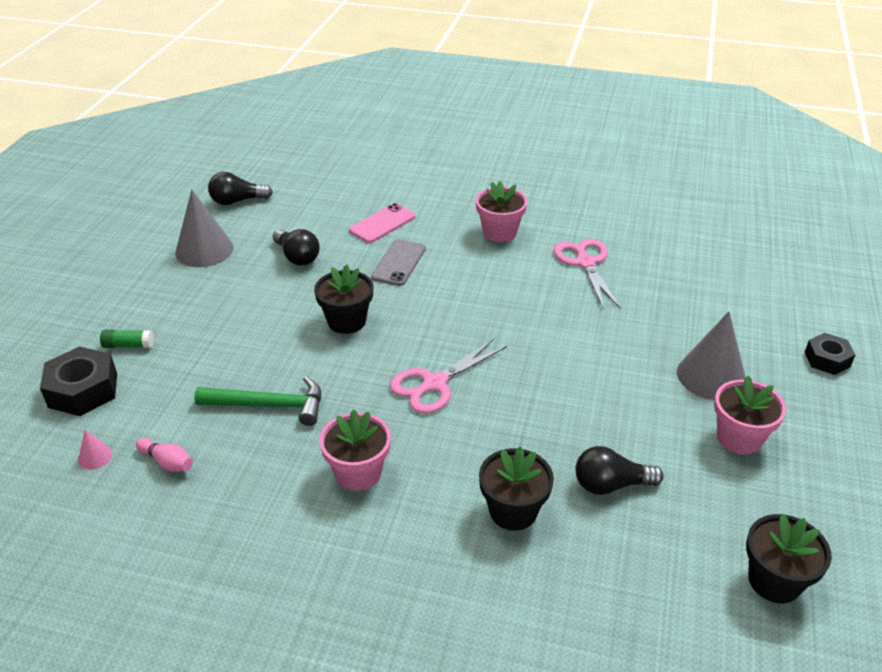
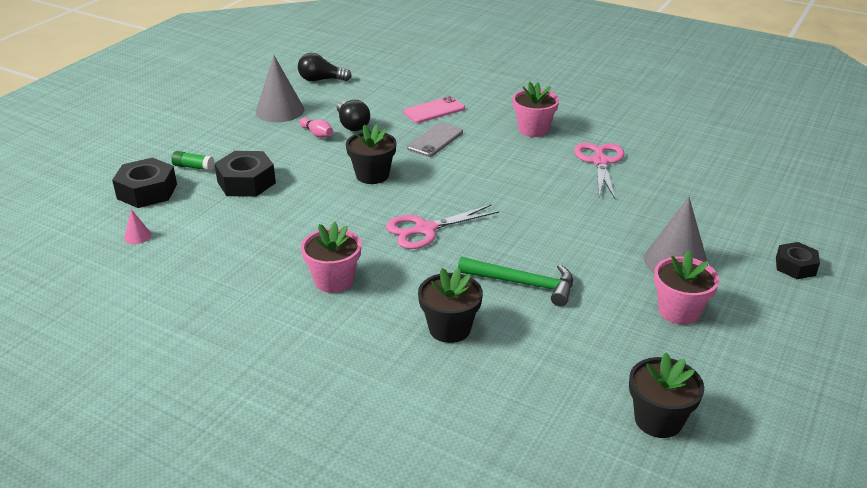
camera: 15 degrees right, 5 degrees down
(167, 462) = (189, 248): pink bowling pin -> pink bowling pin (317, 134)
(202, 356) = (246, 182): none -> black nut
(269, 405) = (284, 224): green hammer -> green hammer (523, 284)
(611, 485) = (544, 325): black light bulb -> none

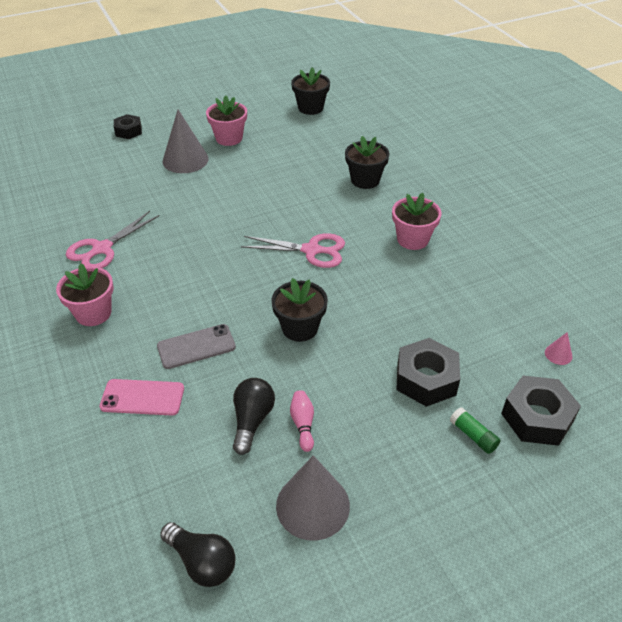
camera: 145 degrees left, 10 degrees up
(523, 284) = (292, 185): green hammer -> none

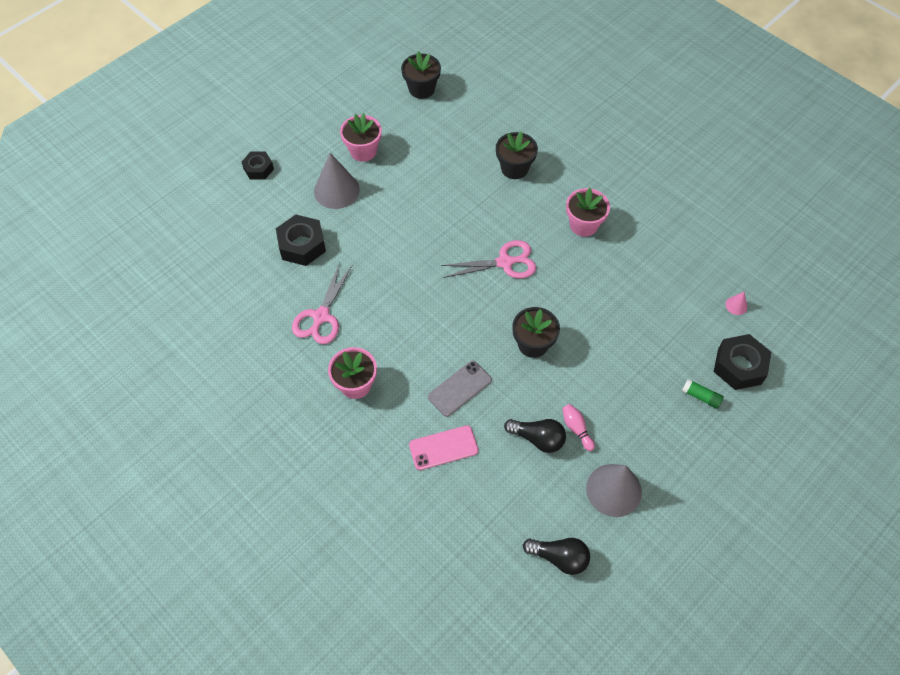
camera: 20 degrees left, 15 degrees up
(252, 420) = (537, 438): black light bulb -> black light bulb turned 120 degrees clockwise
(426, 379) = (649, 360): black nut -> black nut (302, 245)

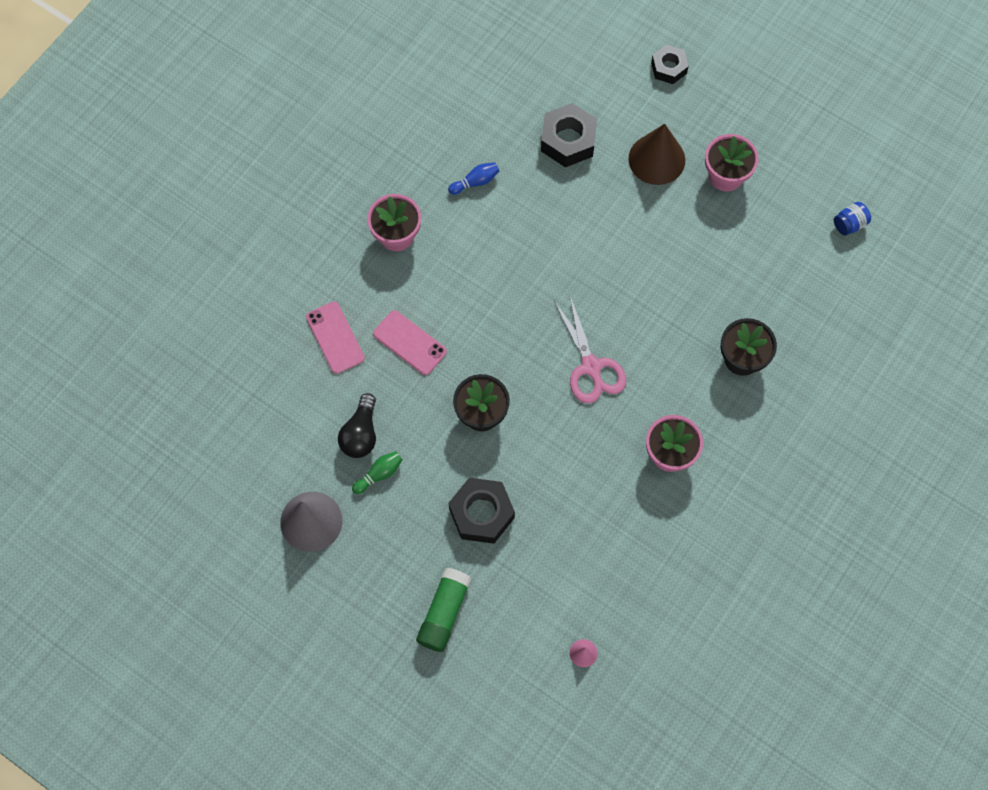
camera: 80 degrees right, 10 degrees up
(321, 317) = (475, 182): pink scissors -> blue bowling pin
(336, 190) = (656, 159): grey cone -> brown cone
(421, 89) = (849, 224): black flower pot -> blue jar
(460, 388) = (409, 343): grey phone -> pink phone
(559, 557) = (227, 471): black light bulb -> none
(576, 429) = (379, 474): pink bowling pin -> green bowling pin
(701, 397) = (444, 613): green glue stick -> green glue stick, size x1.68
(739, 366) = (494, 658): black nut -> black nut (481, 513)

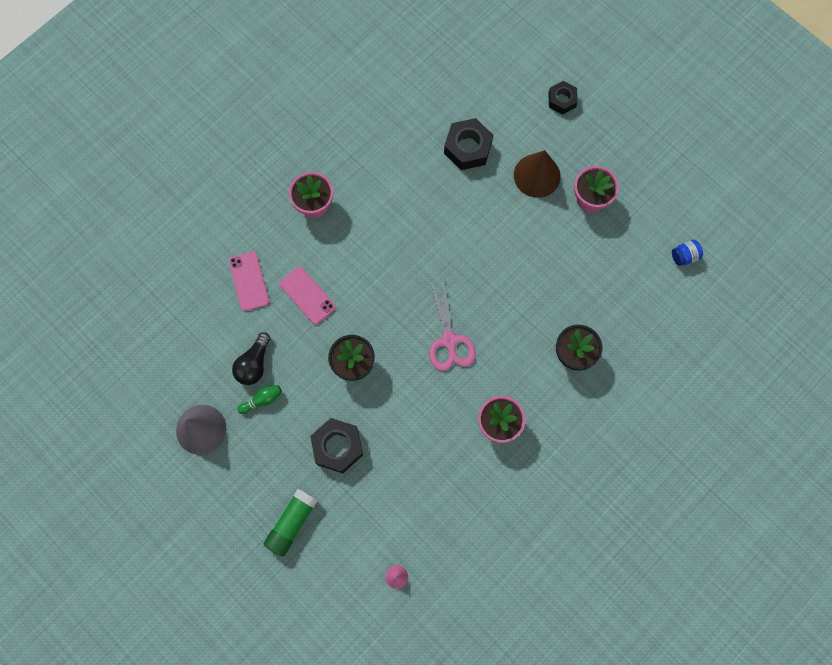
camera: 10 degrees right, 5 degrees up
(475, 182) = (386, 170): blue bowling pin -> none

